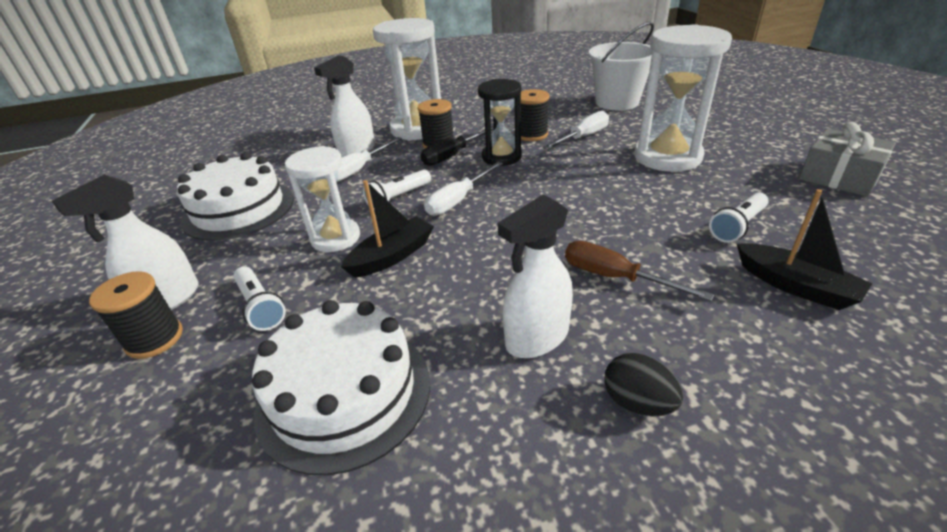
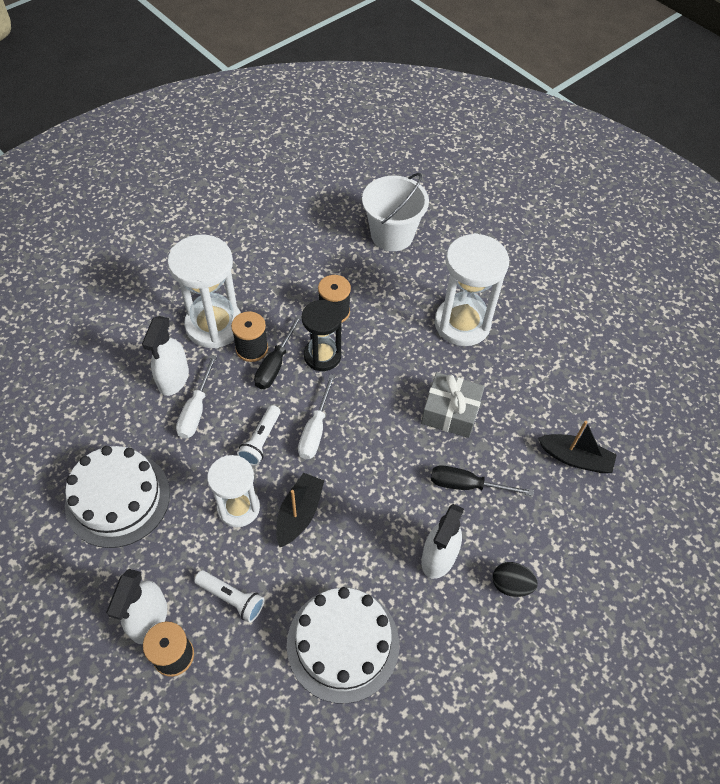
camera: 30 degrees left, 20 degrees up
(583, 137) = (382, 306): white screwdriver -> none
(615, 277) = (467, 485): brown screwdriver -> black screwdriver
(737, 226) = (531, 405): white flashlight -> none
(839, 177) = (588, 324): grey gift -> grey gift (450, 412)

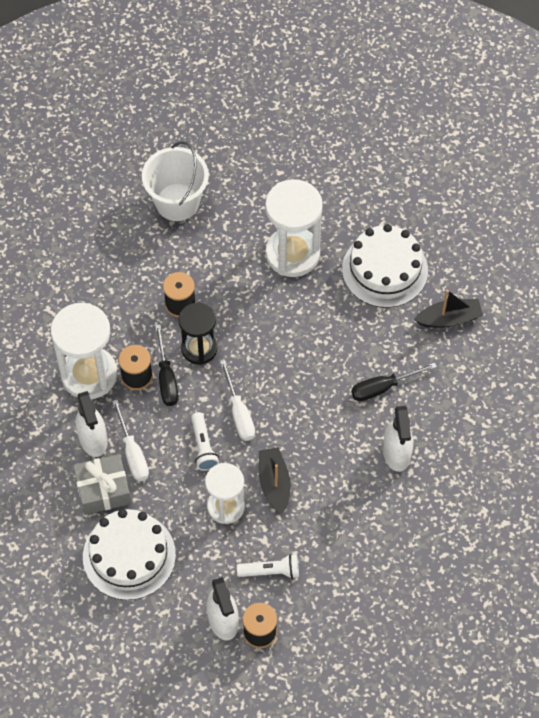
camera: 30 degrees left, 5 degrees up
(343, 644) = (370, 552): white cake -> white cake (385, 270)
(450, 412) = (333, 336): grey gift -> grey gift (103, 490)
(511, 585) = (459, 442): black egg -> none

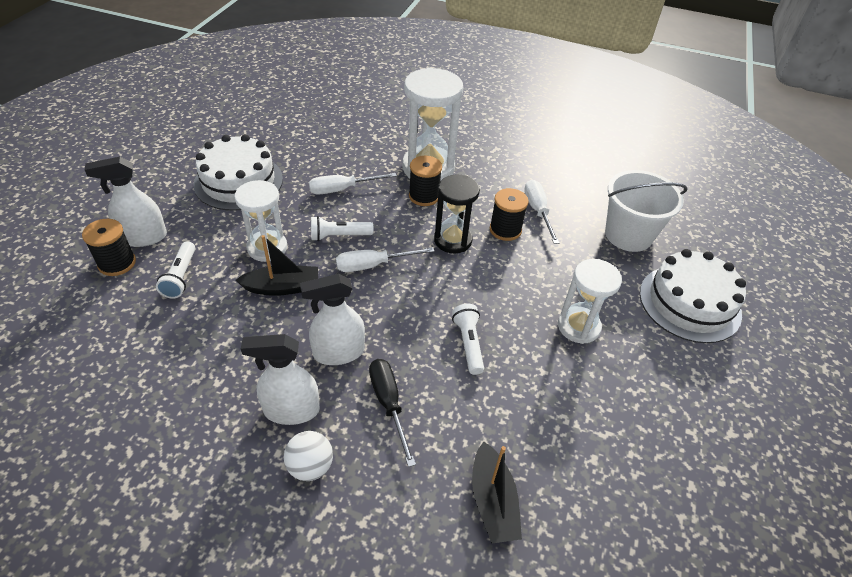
camera: 90 degrees right, 15 degrees down
(93, 439) = (361, 167): white spray bottle -> white spray bottle (338, 352)
(103, 490) = (309, 170): grey gift -> none
(150, 275) = (537, 211): none -> white screwdriver
(166, 378) = (420, 215): black screwdriver -> none
(292, 254) = (578, 326): white hourglass -> white hourglass, size x0.65
(319, 334) = (468, 343): none -> white flashlight
(385, 270) = (567, 424): white cake -> white cake (689, 303)
(439, 433) = (310, 466): none -> white ball

